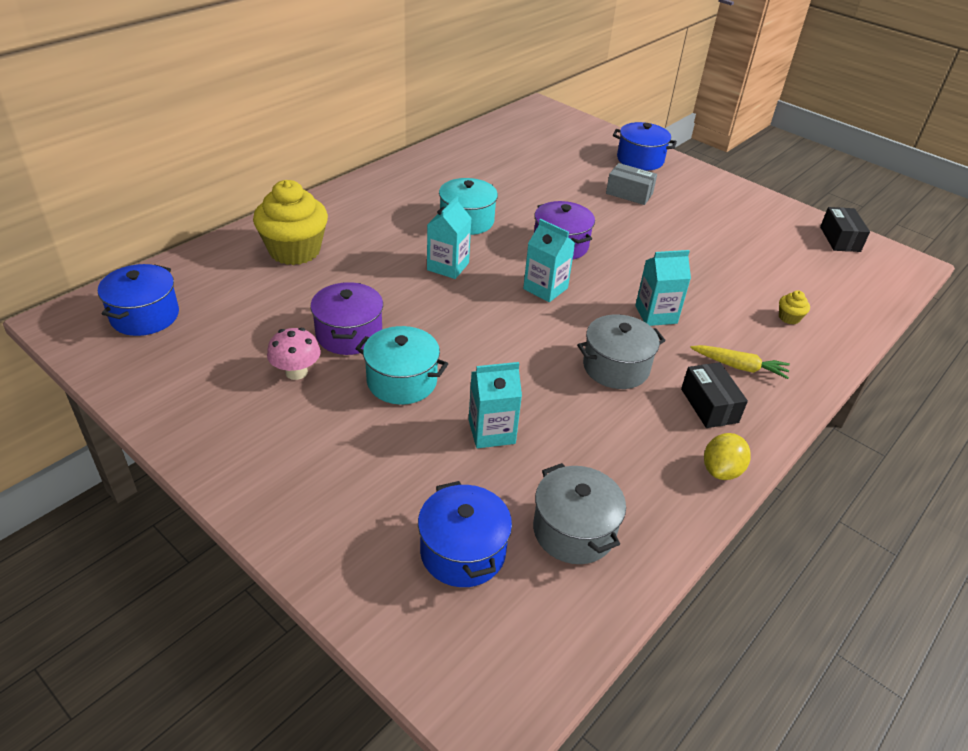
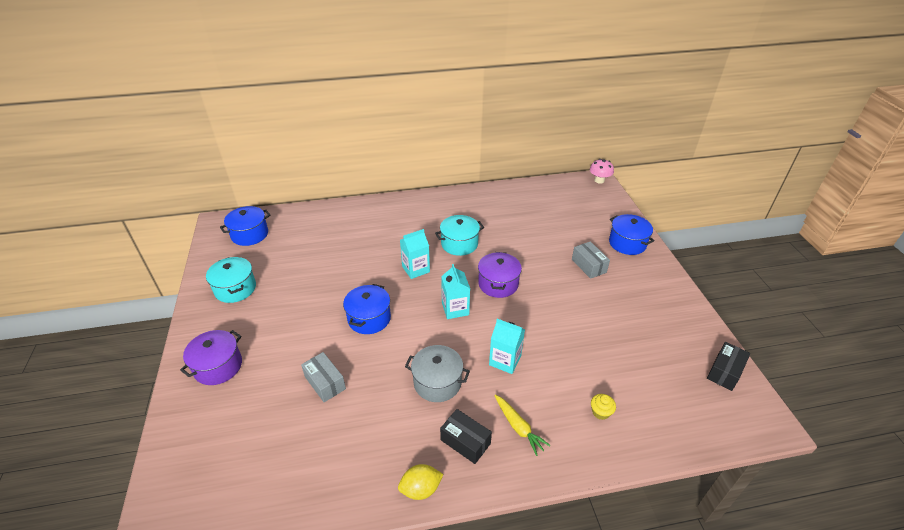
camera: 40 degrees right, 0 degrees up
(294, 251) = (349, 226): yellow cupcake -> none
(296, 372) = (276, 297): pink mushroom -> pink mushroom (599, 180)
(349, 334) = (322, 287): purple pot -> purple pot (218, 366)
(402, 381) = (316, 328): turquoise pot -> turquoise pot (235, 289)
(463, 552) = (236, 442): blue pot -> blue pot (369, 318)
(491, 431) = (325, 383): turquoise carton -> grey box
(573, 530) = (298, 468): grey pot -> none
(709, 405) = (465, 442): black box -> black box turned 75 degrees counterclockwise

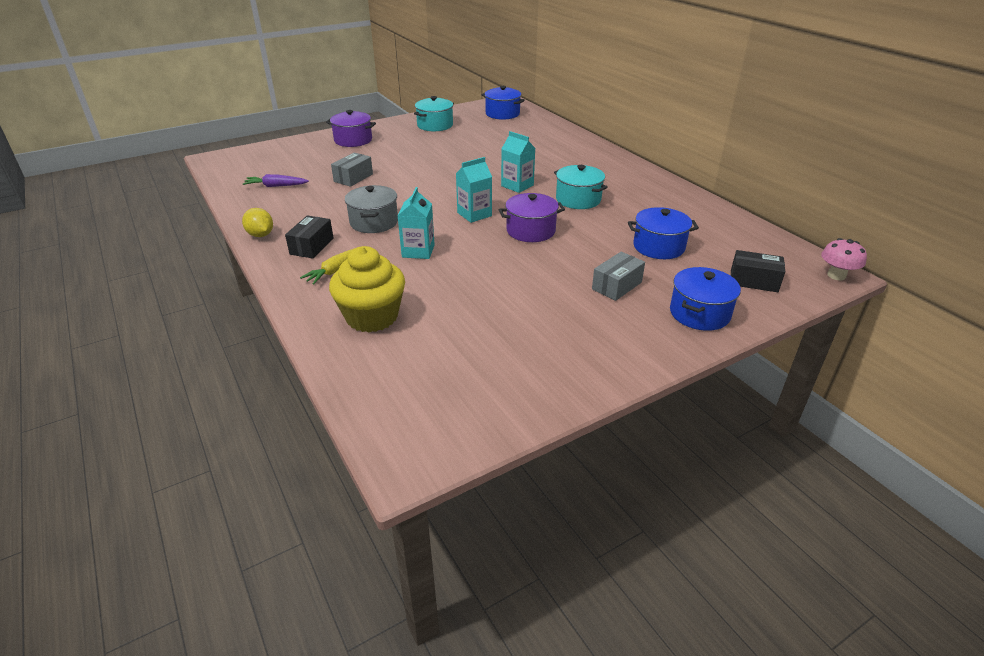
camera: 70 degrees right, 5 degrees down
(300, 462) = (276, 186): none -> purple carrot
(369, 318) = (435, 179): blue pot -> blue pot (658, 247)
(600, 412) = (372, 317): yellow cupcake -> yellow cupcake, size x2.48
(724, 372) = (483, 417): black box -> black box (753, 281)

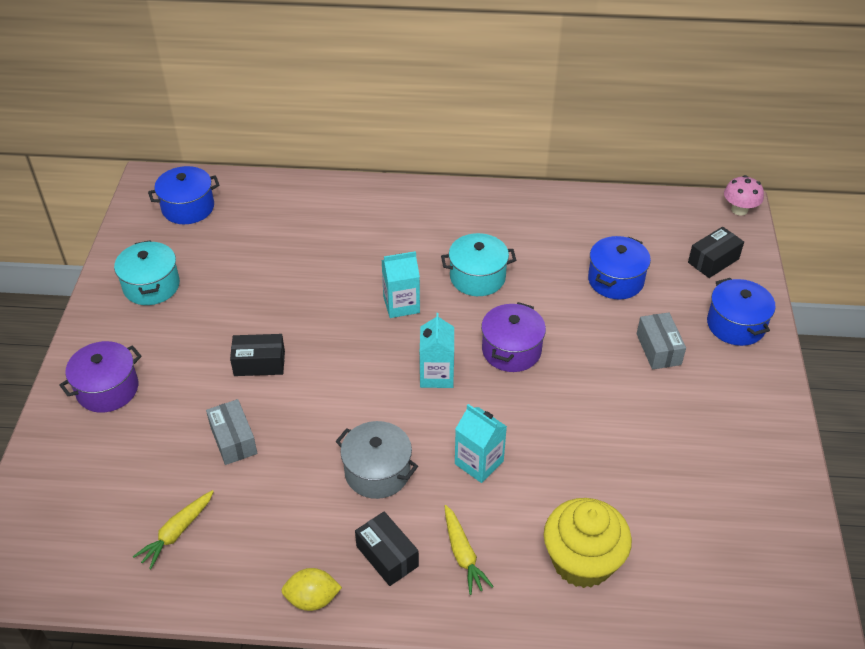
camera: 55 degrees left, 10 degrees up
(276, 186) = (177, 532): purple carrot -> yellow carrot
(416, 165) = (259, 363): none -> black box

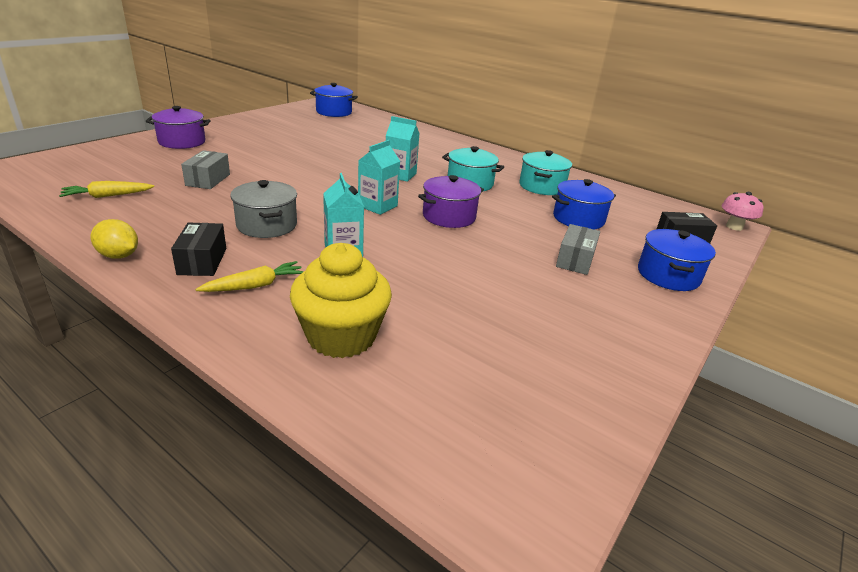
camera: 30 degrees right, 15 degrees down
(151, 286) = (269, 124): turquoise pot -> turquoise pot (541, 186)
(259, 363) = (276, 163): black box -> none
(463, 554) = (254, 286): yellow carrot -> yellow carrot turned 135 degrees counterclockwise

